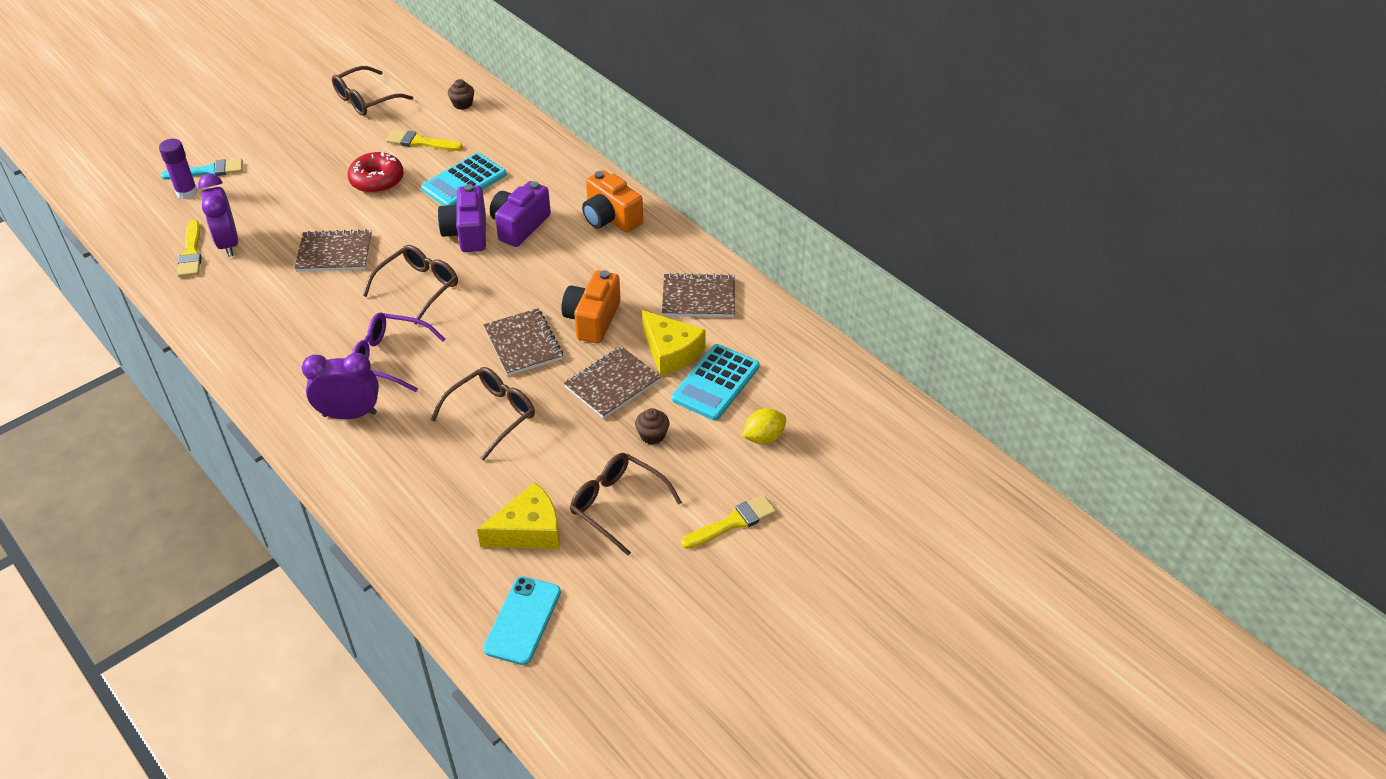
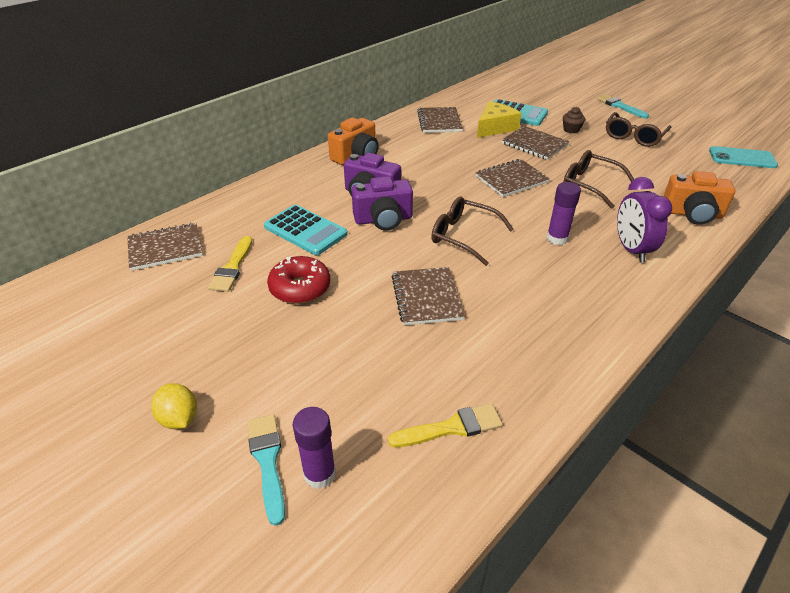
camera: 95 degrees left, 5 degrees down
(228, 243) = (426, 393): purple clock -> none
(366, 100) = (129, 325): brown glasses -> none
(390, 358) = (557, 239): purple glasses -> purple glue stick
(462, 104) = (165, 248): brown cupcake -> brown notebook
(528, 530) = (677, 162): yellow cheese -> none
(592, 320) = (474, 155): orange camera -> orange camera (692, 214)
(733, 522) = (619, 106): yellow brush -> turquoise brush
(763, 437) = (552, 100): yellow lemon -> yellow lemon (179, 418)

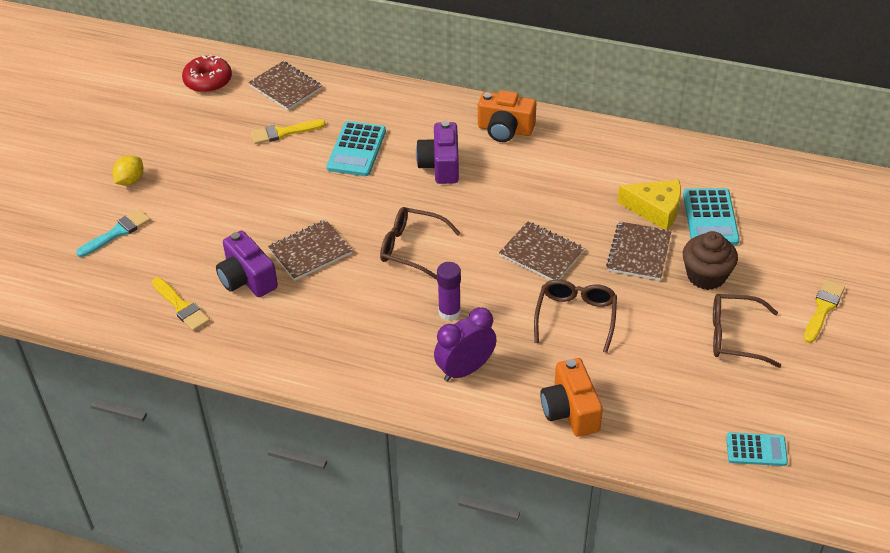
camera: 65 degrees right, 5 degrees up
(300, 288) = (281, 178): red donut -> red donut (208, 81)
(319, 474) = (117, 259): purple glue stick -> none
(383, 220) = (404, 189): purple camera -> purple camera (247, 279)
(439, 121) = (633, 162): brown notebook -> none
(463, 236) = (412, 248): brown glasses -> brown glasses turned 75 degrees counterclockwise
(571, 129) = (706, 276): brown cupcake -> brown cupcake, size x1.82
(619, 106) = (823, 309): turquoise brush -> yellow brush
(742, 158) = (756, 450): turquoise phone -> turquoise calculator

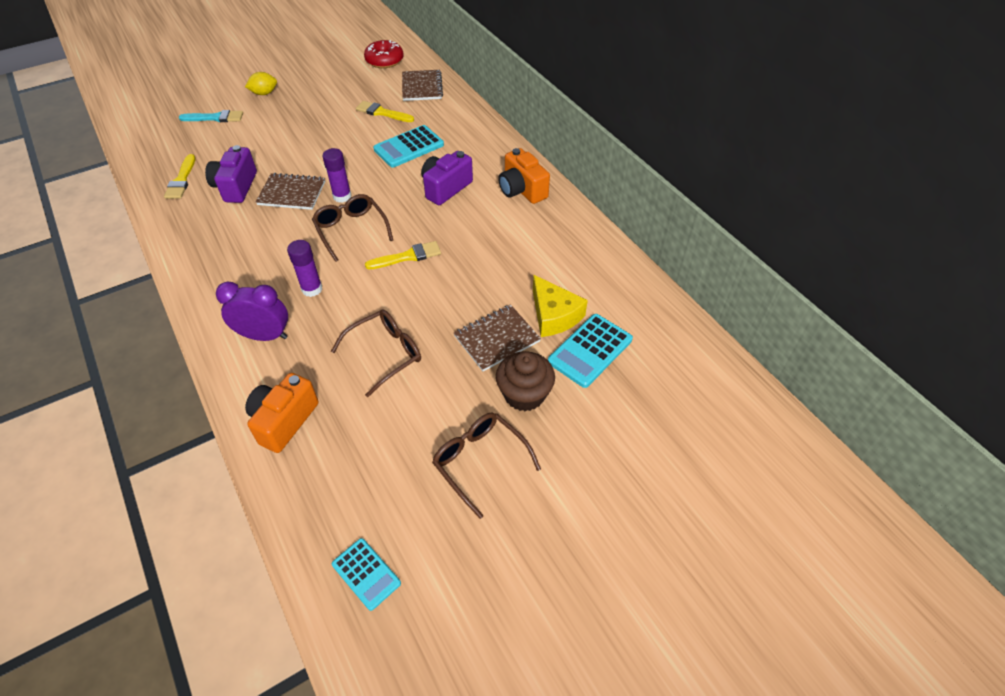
camera: 40 degrees right, 5 degrees up
(361, 226) = (342, 196): none -> purple glue stick
(541, 254) = (426, 291): brown notebook -> none
(823, 309) = (587, 498): yellow brush -> yellow brush (408, 256)

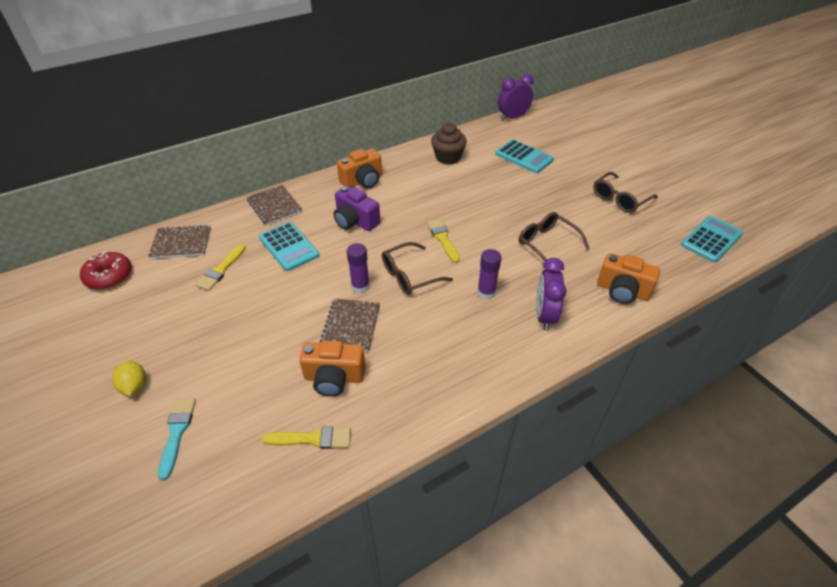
camera: 90 degrees left, 5 degrees down
(236, 187) = (334, 378): purple camera -> orange camera
(366, 574) = (711, 240): turquoise calculator -> turquoise calculator, size x1.56
(497, 339) = (522, 193): brown notebook -> brown notebook (275, 206)
(524, 394) = (565, 182): brown cupcake -> brown cupcake (448, 157)
(554, 315) = (496, 169): yellow cheese -> none
(712, 348) = (512, 117): none -> purple clock

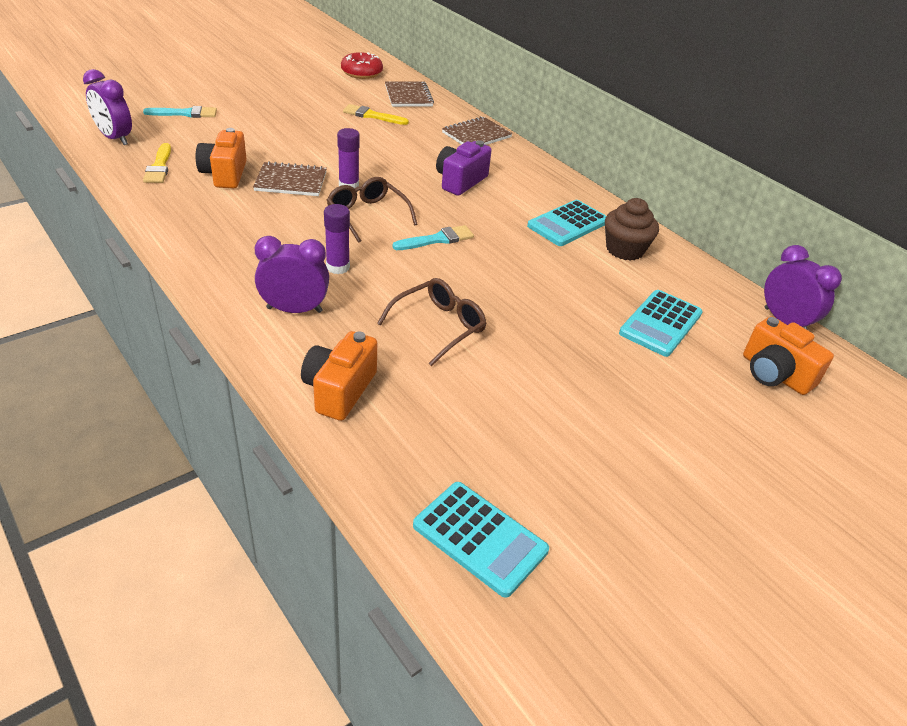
camera: 80 degrees right, 5 degrees down
(134, 386) = (236, 94): yellow lemon -> none
(233, 499) = (115, 138): none -> purple clock
(289, 247) = (409, 145): turquoise calculator -> turquoise calculator (568, 224)
(362, 181) = (542, 185): orange camera -> orange camera (774, 374)
(443, 238) = (437, 239): yellow brush -> turquoise brush
(620, 199) = (576, 426): brown glasses -> none

